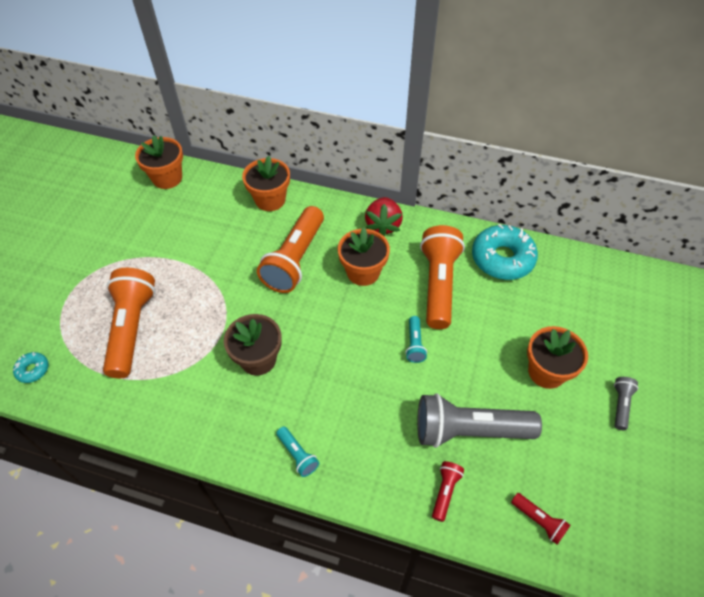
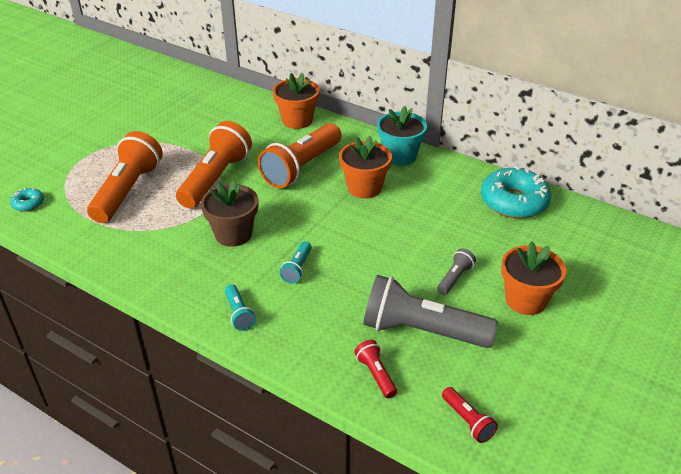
camera: 15 degrees right, 15 degrees down
(167, 178) = (209, 91): orange flower pot -> none
(383, 225) = (400, 156): red strawberry -> turquoise flower pot
(414, 344) = (393, 252): turquoise flashlight -> turquoise flashlight (297, 268)
(438, 284) = (437, 210): orange flashlight -> orange flashlight (215, 178)
(445, 492) = (376, 374): red flashlight -> red flashlight turned 60 degrees counterclockwise
(620, 405) = (599, 344): grey flashlight -> grey flashlight (454, 278)

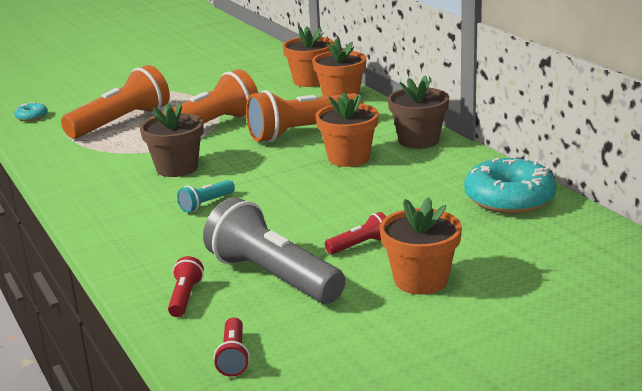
camera: 30 degrees right, 15 degrees down
(239, 314) = (113, 224): turquoise flashlight -> none
(254, 106) = (310, 81): none -> orange flower pot
(400, 156) = (418, 140): turquoise flower pot -> brown flower pot
(454, 278) = (360, 245): grey flashlight -> red flashlight

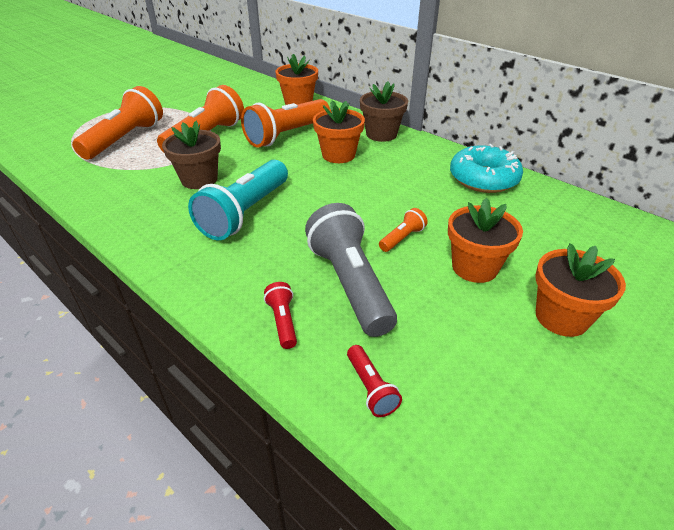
camera: 20 degrees left, 15 degrees up
(32, 117) = (37, 141): turquoise donut -> none
(206, 204) = (245, 213): turquoise flashlight -> turquoise flashlight, size x2.23
(273, 277) = (350, 284): grey flashlight -> grey flashlight turned 45 degrees clockwise
(310, 81) = (266, 90): orange flower pot -> orange flower pot (561, 317)
(360, 245) = (402, 238): red flashlight -> orange flashlight

